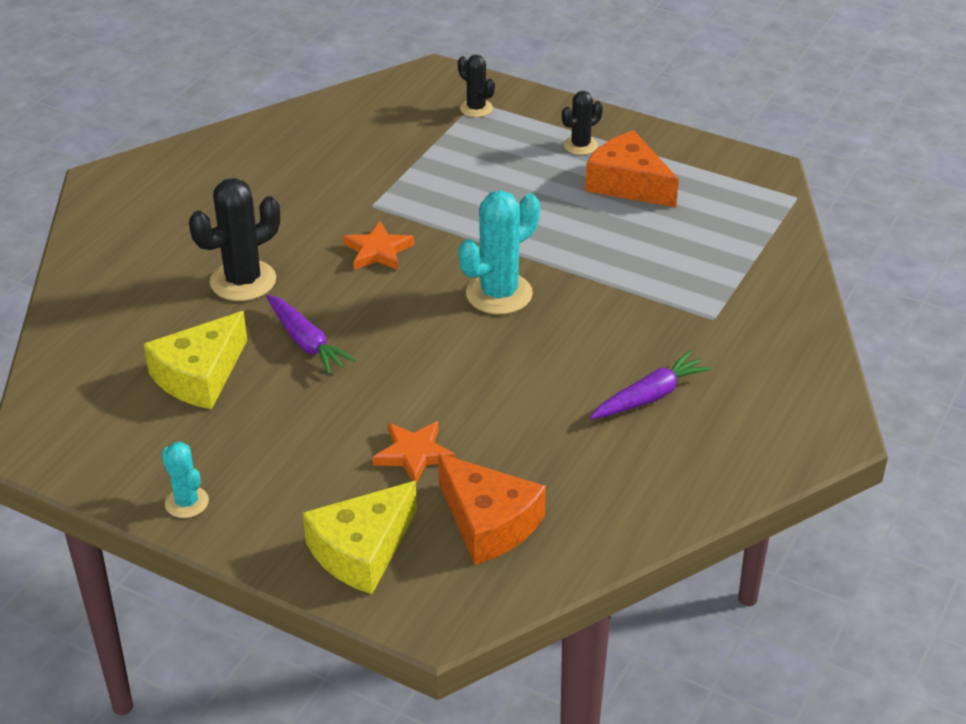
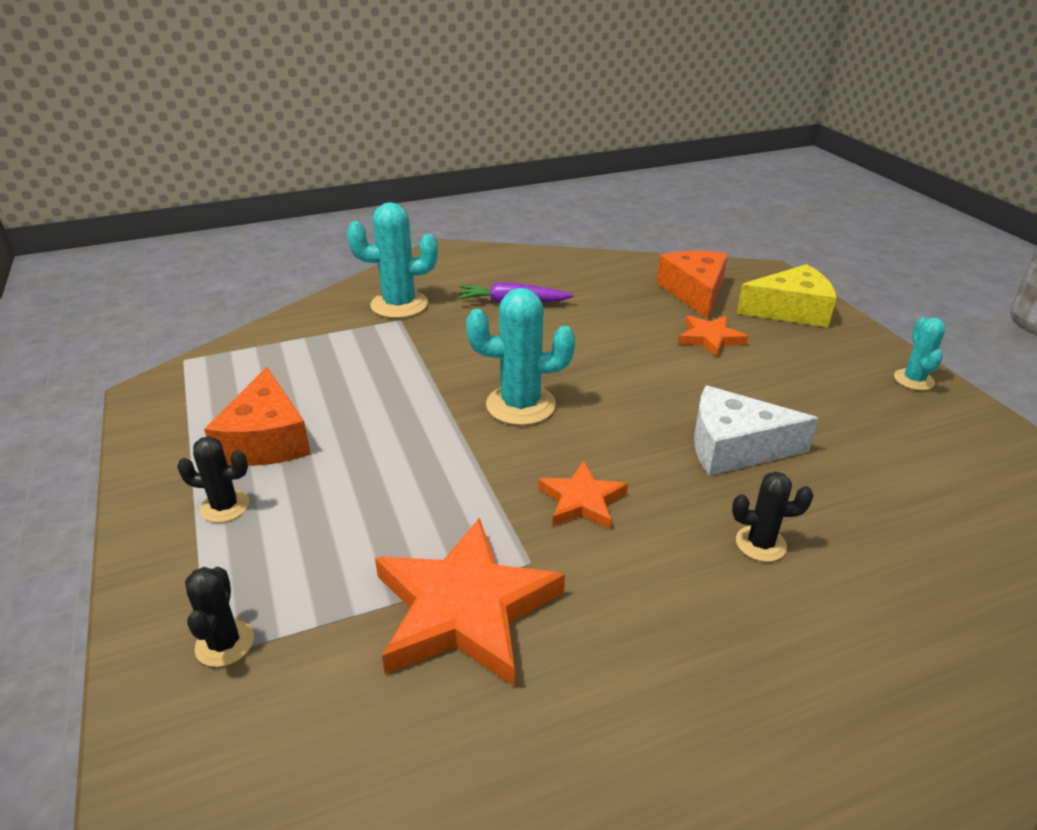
camera: 140 degrees left, 5 degrees down
(200, 375) = (862, 465): yellow cheese -> none
(243, 281) = (760, 544): black cactus -> black cactus, size x0.57
(306, 342) = (734, 447): purple carrot -> white cheese
(382, 171) = (464, 608): none -> orange star
(743, 334) = (399, 305): none -> turquoise cactus

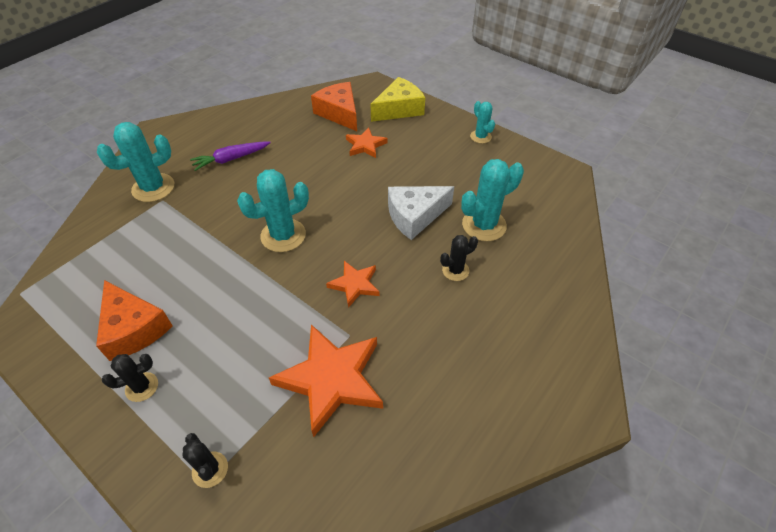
camera: 30 degrees left, 15 degrees up
(851, 499) = (484, 225): none -> turquoise cactus

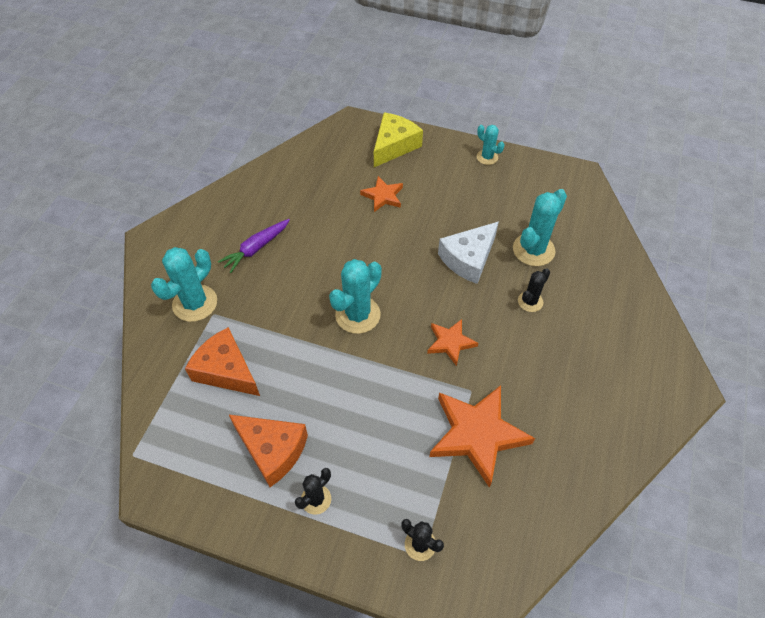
camera: 20 degrees left, 5 degrees up
(339, 113) = (337, 166): orange cheese -> orange cheese (226, 370)

